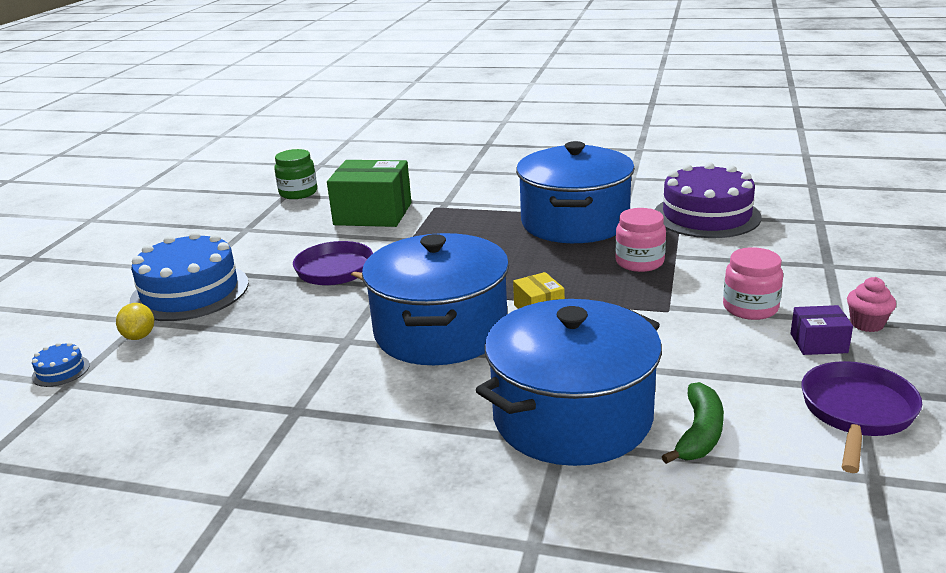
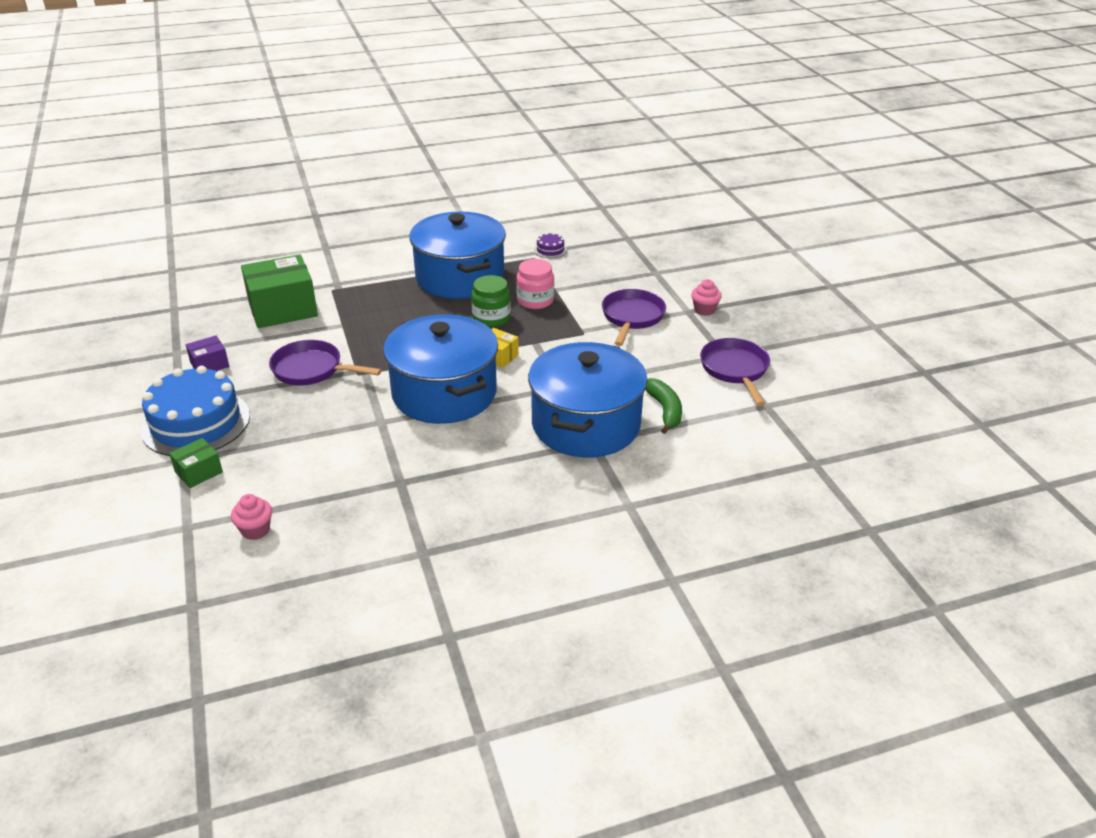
camera: 35 degrees left, 10 degrees up
(61, 371) = (164, 521): blue cake -> none
(116, 409) = (255, 530): none -> pink cupcake
(139, 336) = (199, 472): yellow lemon -> green box
(298, 193) = (185, 304): green jar -> green jar (491, 318)
(706, 215) = (550, 250): purple cake -> purple cake, size x0.41
(750, 308) = (632, 317): pink jar -> purple pan
(818, 343) = (687, 331): purple box -> purple box (209, 364)

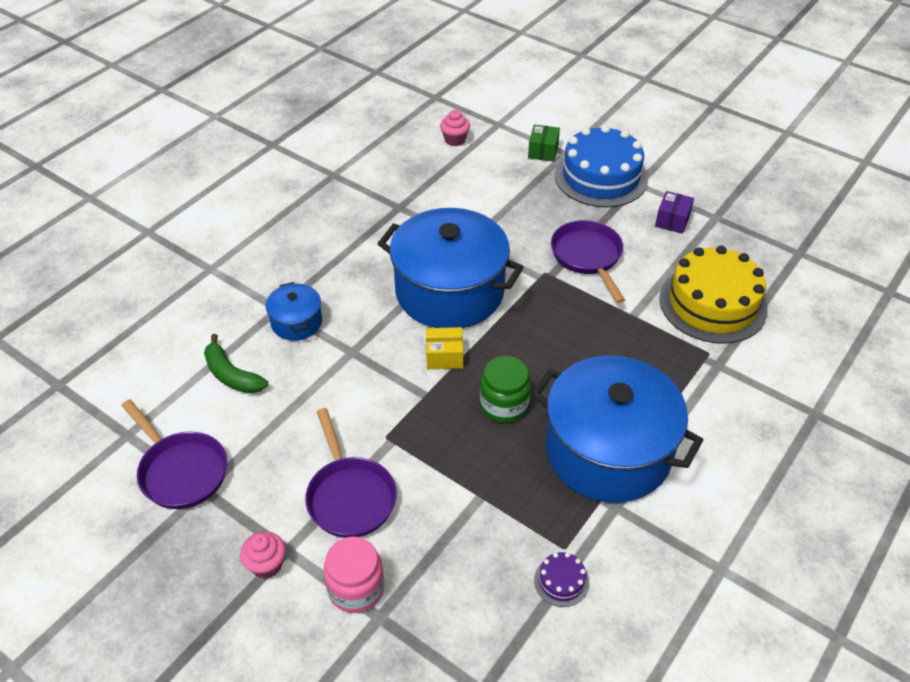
camera: 145 degrees right, 10 degrees up
(282, 309) = (712, 304): green box -> yellow cake
(311, 370) = (588, 257): purple pan -> purple pan turned 90 degrees counterclockwise
(535, 300) = (484, 461): pink jar -> pink jar (356, 588)
(586, 424) = (296, 322): blue pot -> blue pot, size x0.46

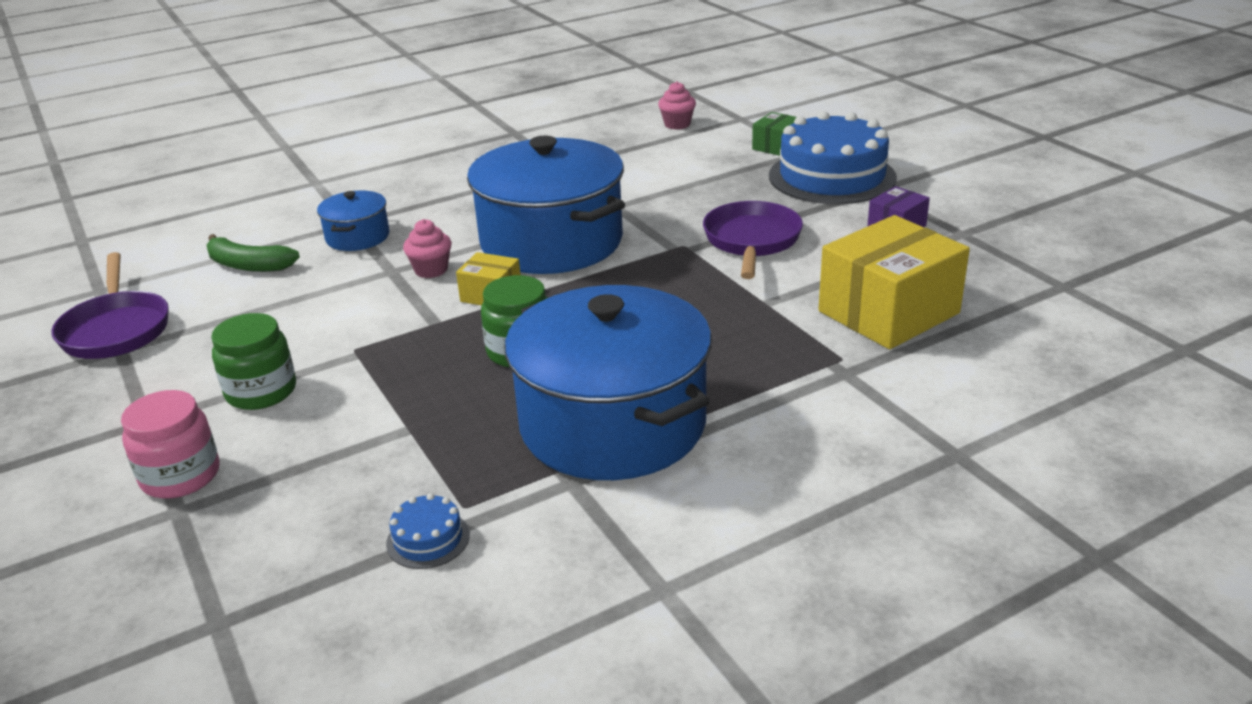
camera: 25 degrees right, 15 degrees down
(232, 375) = (248, 265): green banana -> green banana turned 45 degrees counterclockwise
(266, 565) = (111, 429): pink cupcake -> pink cupcake (431, 270)
(350, 496) = (261, 392): purple pan -> green jar
(561, 581) = (428, 539): purple cake -> blue cake
(712, 304) = (888, 312): yellow cake -> yellow box

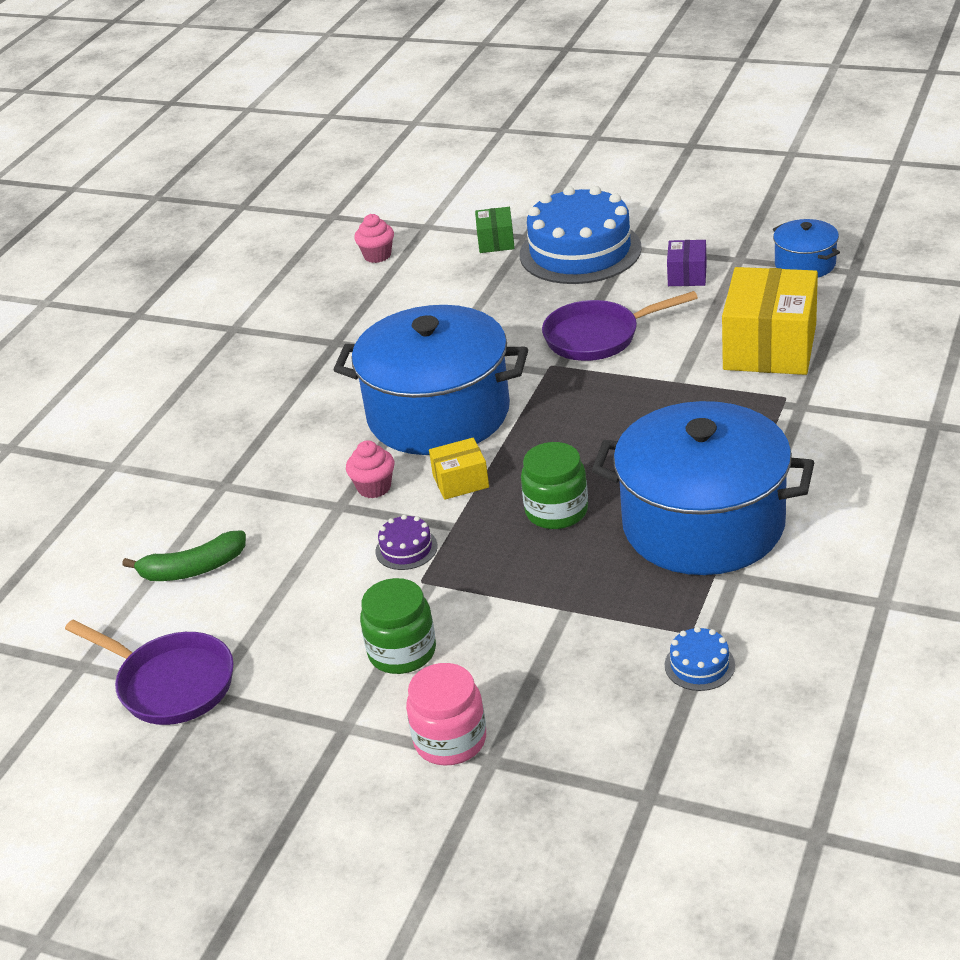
camera: 35 degrees left, 5 degrees up
(357, 237) = (254, 494): blue pot -> blue pot (805, 264)
(382, 322) = (406, 549): none -> purple cake
(751, 241) = (598, 337): purple pan -> purple pan turned 75 degrees counterclockwise

